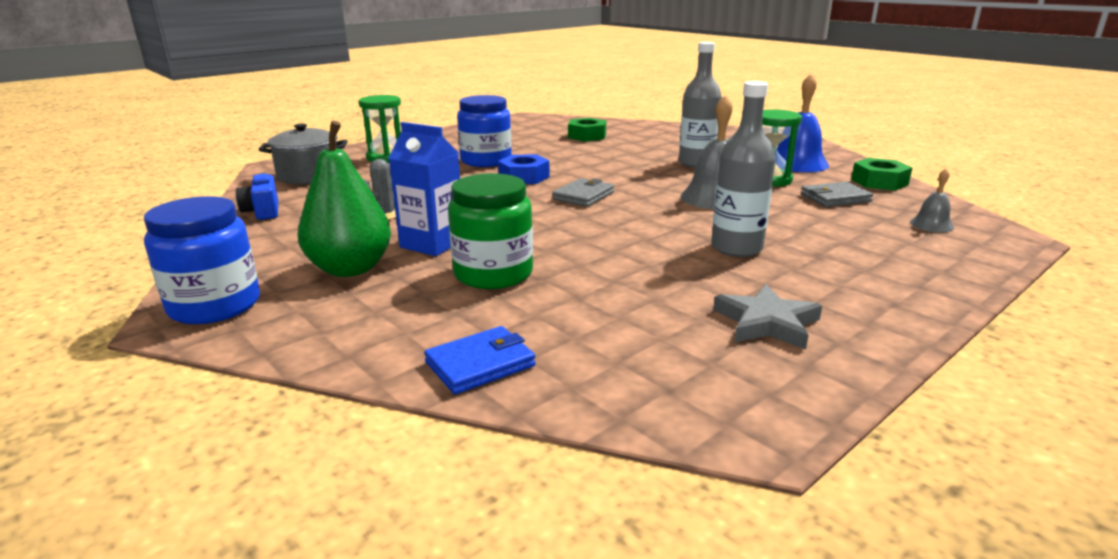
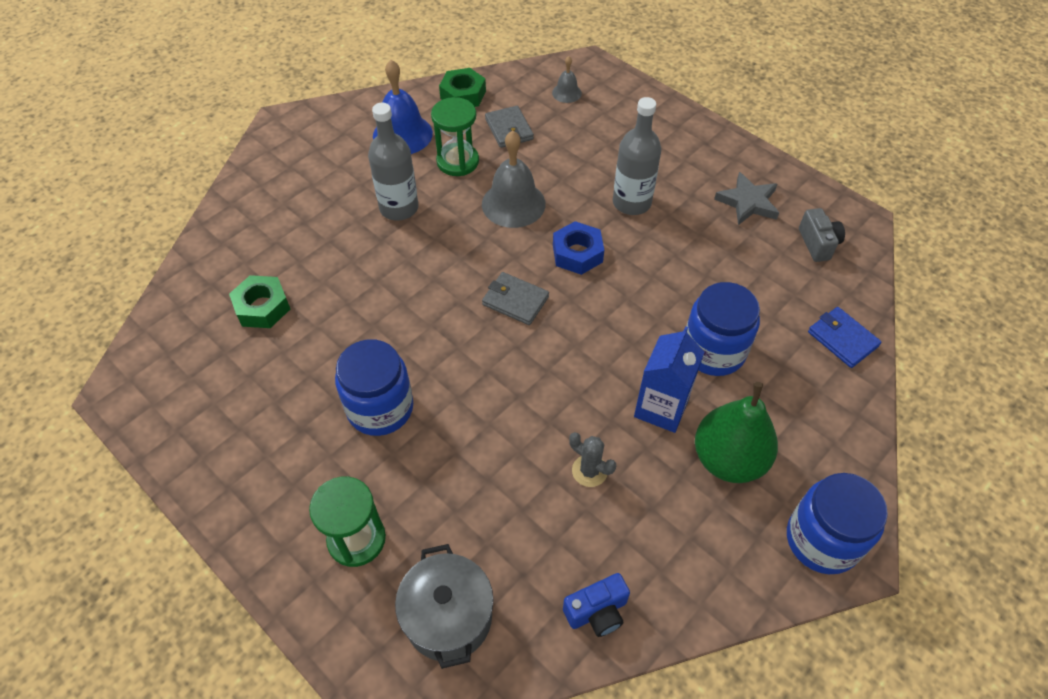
camera: 95 degrees left, 30 degrees up
(493, 274) = (713, 351): green jar -> blue jar
(524, 177) = (451, 359): blue nut -> blue nut (577, 253)
(684, 373) = (818, 244): none -> grey camera

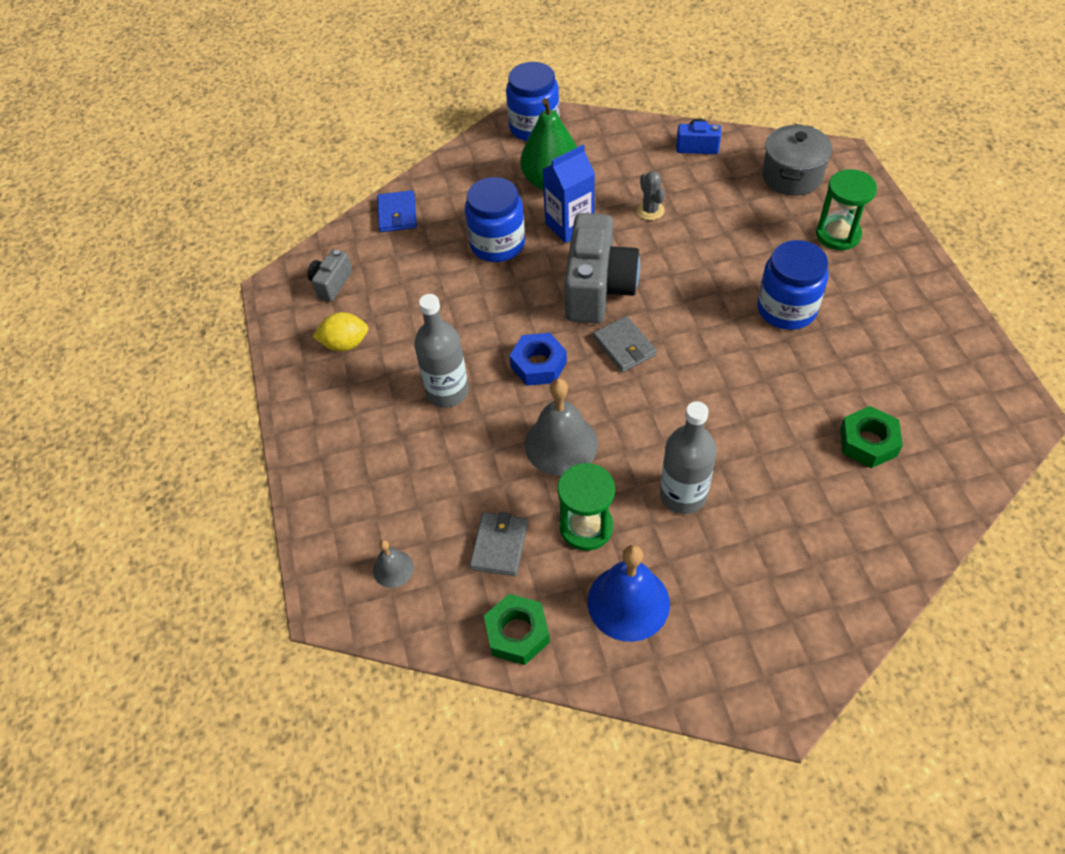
camera: 145 degrees left, 0 degrees up
(578, 347) = (598, 289): none -> grey camera
(748, 202) = (345, 344): grey star -> yellow lemon

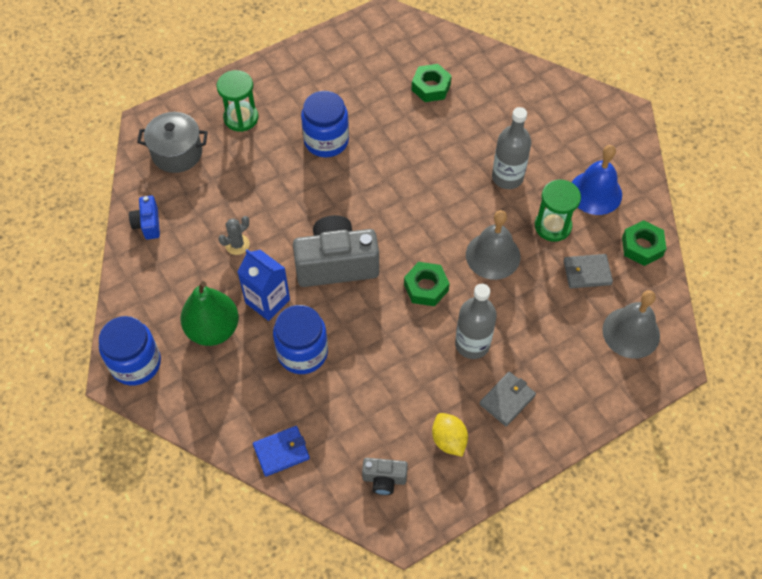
camera: 110 degrees left, 5 degrees up
(393, 569) = (631, 332): grey bell -> grey bell, size x1.94
(538, 364) = (426, 287): blue nut -> green nut
(624, 346) = (391, 234): grey wallet -> grey wallet (507, 400)

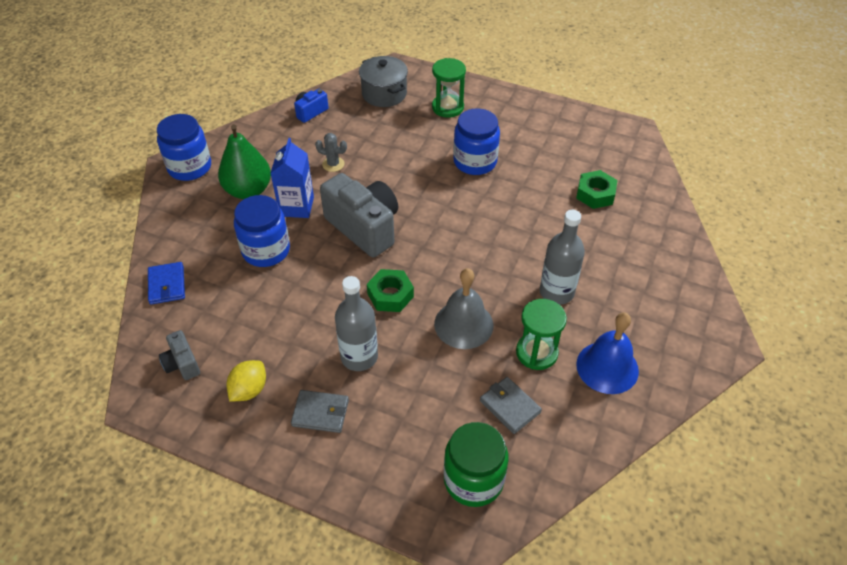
camera: 55 degrees right, 10 degrees down
(281, 452) = (167, 285): blue wallet -> blue wallet turned 45 degrees clockwise
(631, 332) = (473, 480): grey bell -> green jar
(642, 246) = (582, 438): green nut -> none

